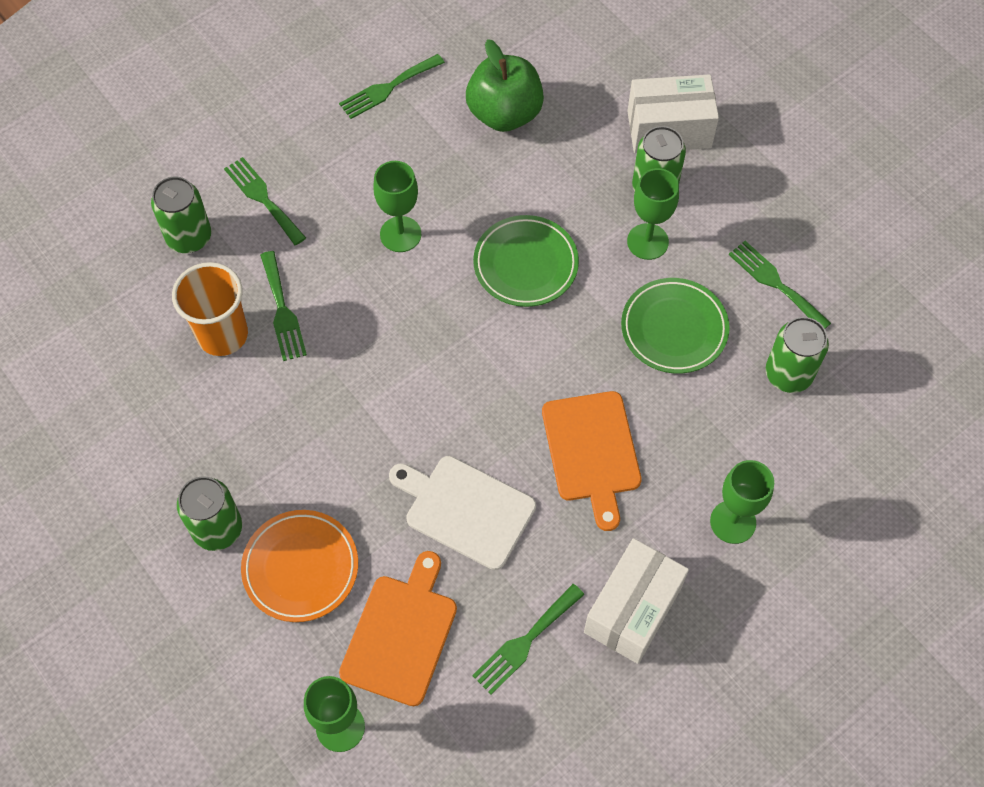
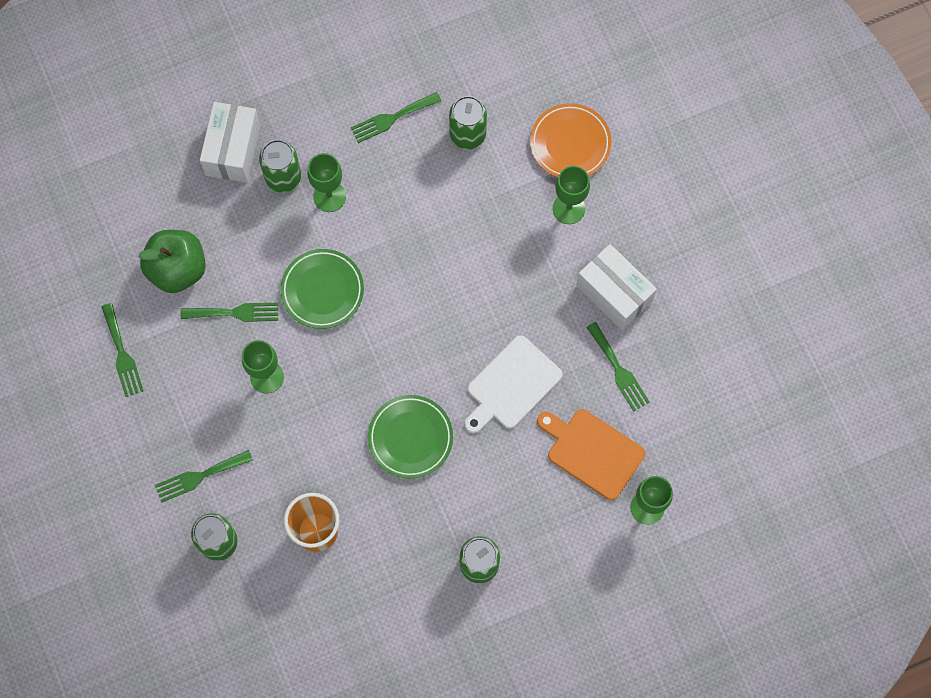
camera: 75 degrees left, 10 degrees up
(282, 311) = (309, 482): green fork -> green fork (235, 313)
(300, 568) = (525, 510): orange plate -> orange plate (570, 143)
(592, 451) = (490, 286): orange cutting board -> none
(674, 329) = (409, 200): green plate -> green plate (410, 438)

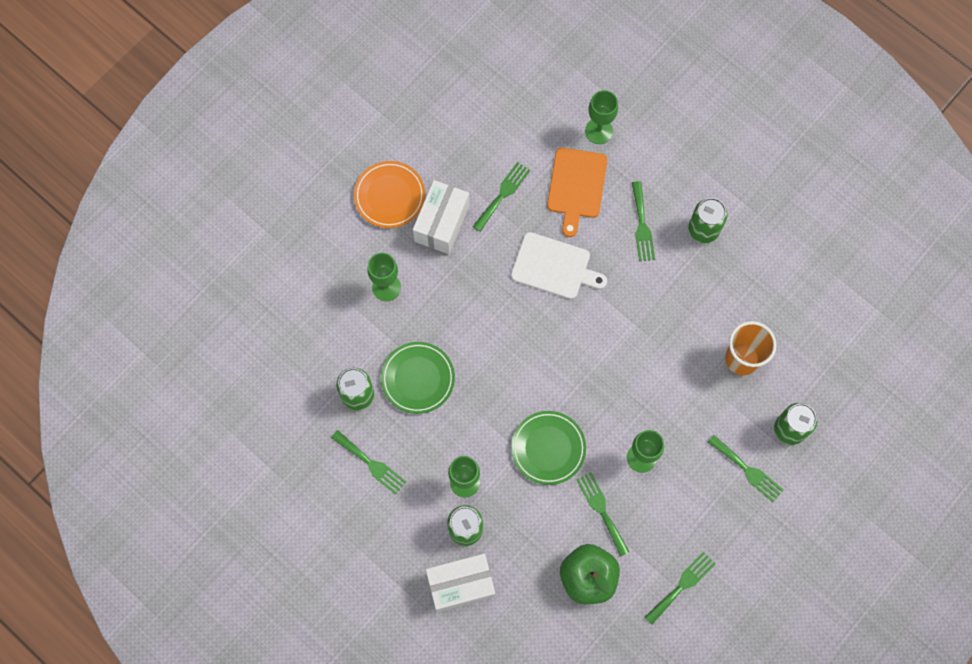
camera: 115 degrees left, 0 degrees up
(410, 438) = (633, 323): green plate -> green plate (418, 379)
(515, 500) = (642, 225): none -> green fork
(570, 143) = (329, 310): orange plate -> orange plate (389, 196)

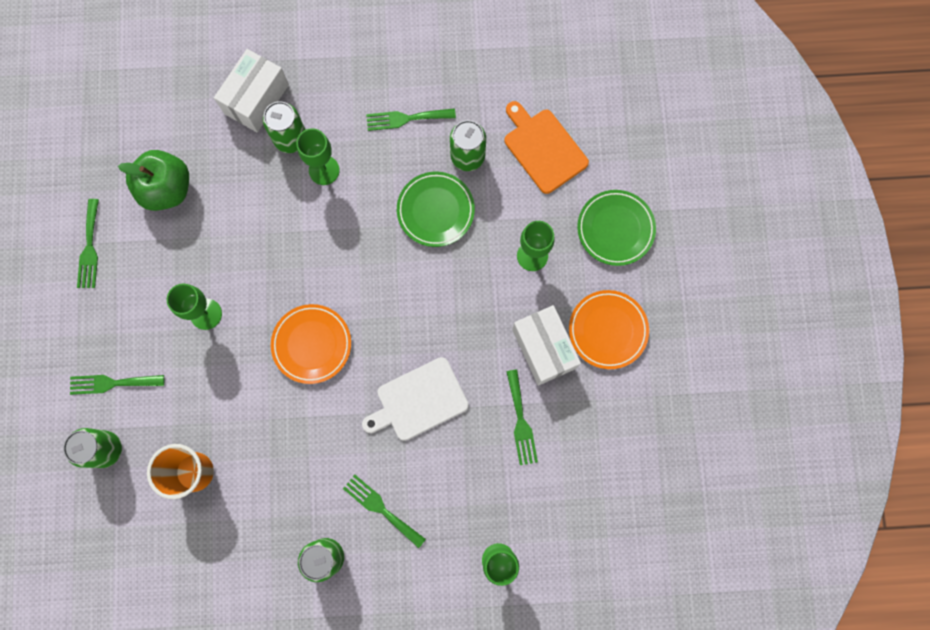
camera: 135 degrees right, 5 degrees up
(548, 448) = (285, 253): green plate -> green plate (615, 229)
(576, 186) = (468, 489): orange cutting board -> orange cutting board (543, 148)
(589, 368) = (312, 344): none -> orange plate
(601, 510) = (201, 246): green fork -> none

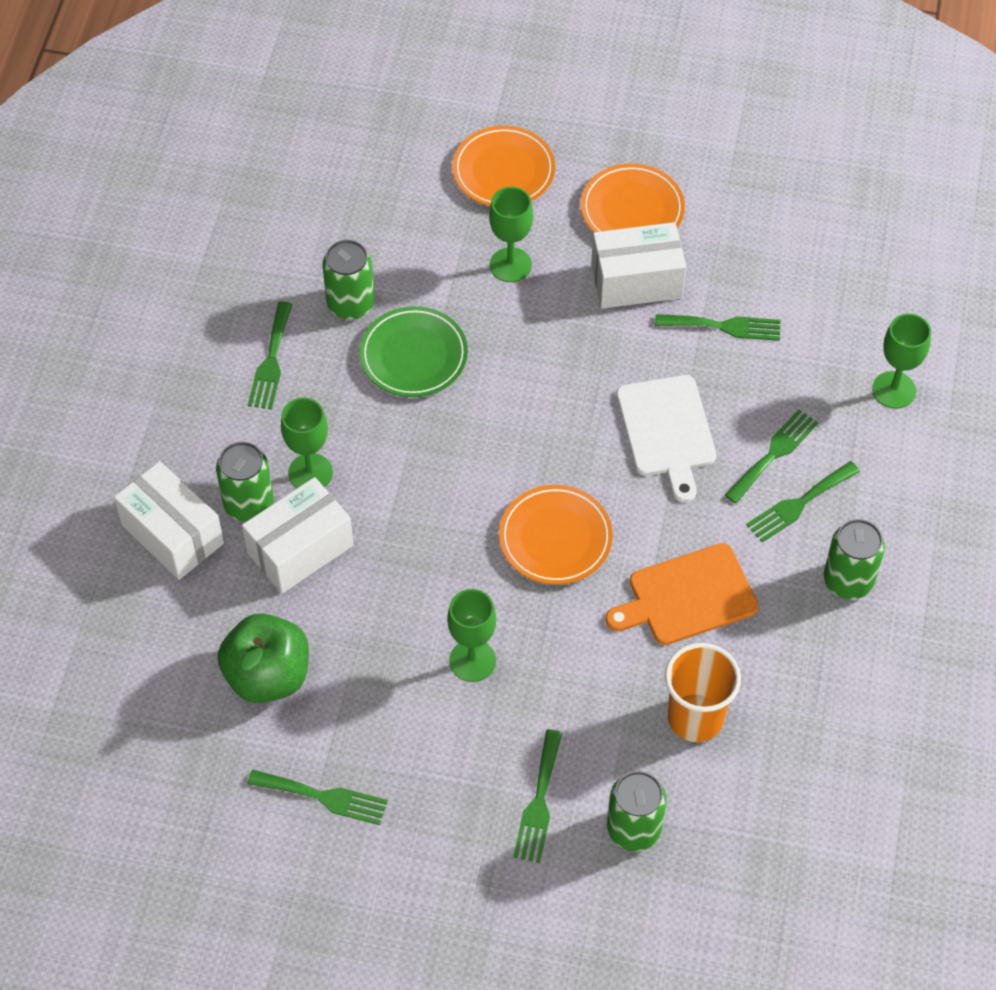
camera: 75 degrees left, 20 degrees down
(264, 181) = (300, 549): none -> white box
(419, 481) = (774, 453): none -> green fork
(543, 148) = (369, 220): orange cutting board -> orange cutting board (687, 596)
(615, 229) = (503, 171): green plate -> orange plate

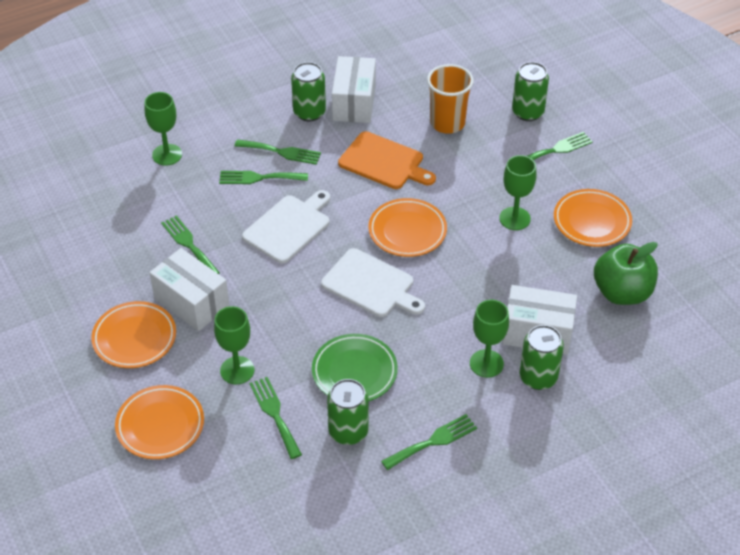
camera: 130 degrees left, 10 degrees down
(172, 534) = (597, 398): white box -> white box (354, 103)
(324, 797) = (652, 226): green fork -> green fork (275, 414)
(392, 738) = (592, 221): none -> orange plate
(511, 448) = (371, 285): none -> white cutting board

